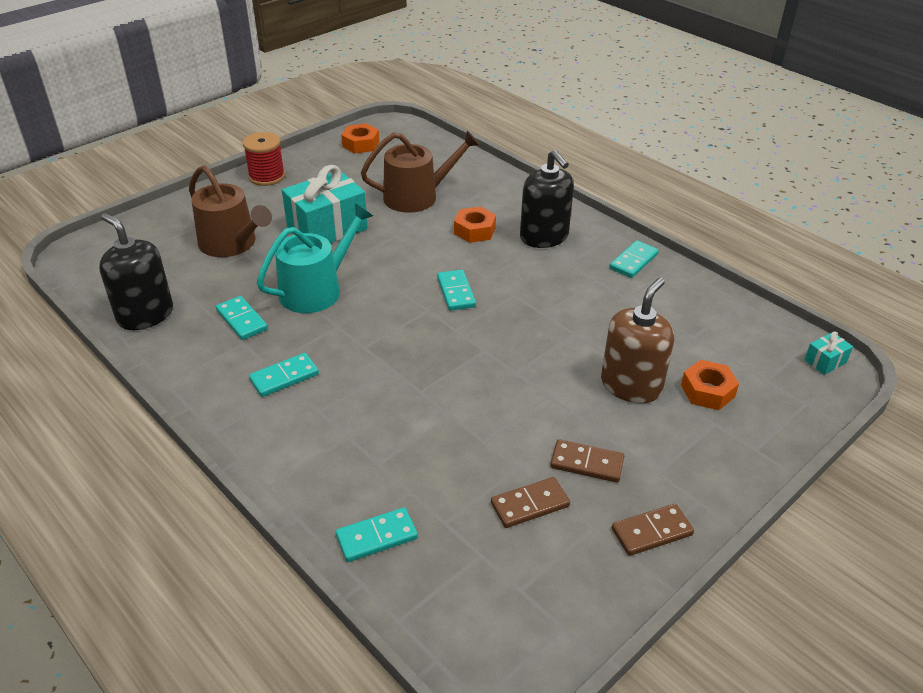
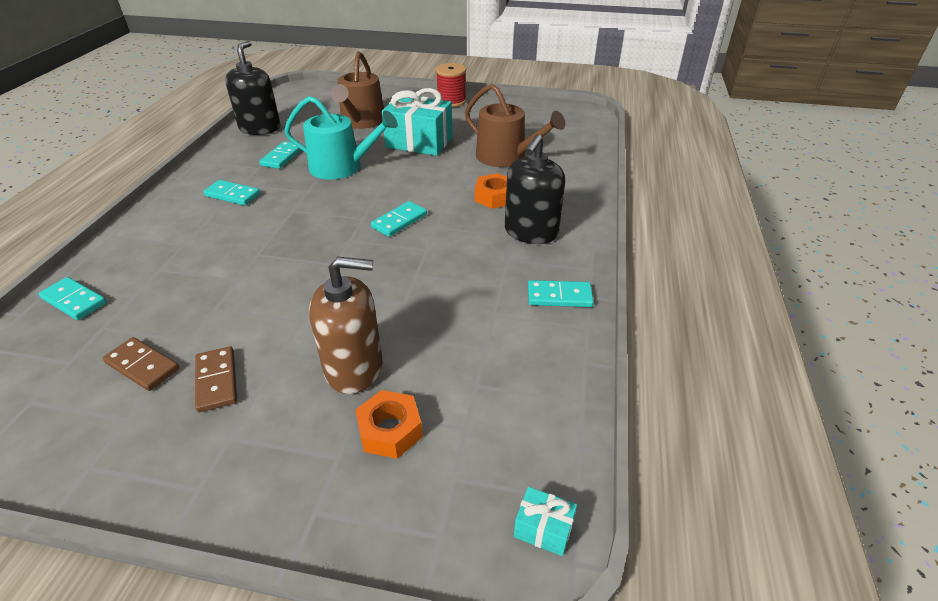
camera: 55 degrees right, 0 degrees up
(361, 144) = (540, 112): orange nut -> none
(651, 532) = (134, 465): brown domino -> none

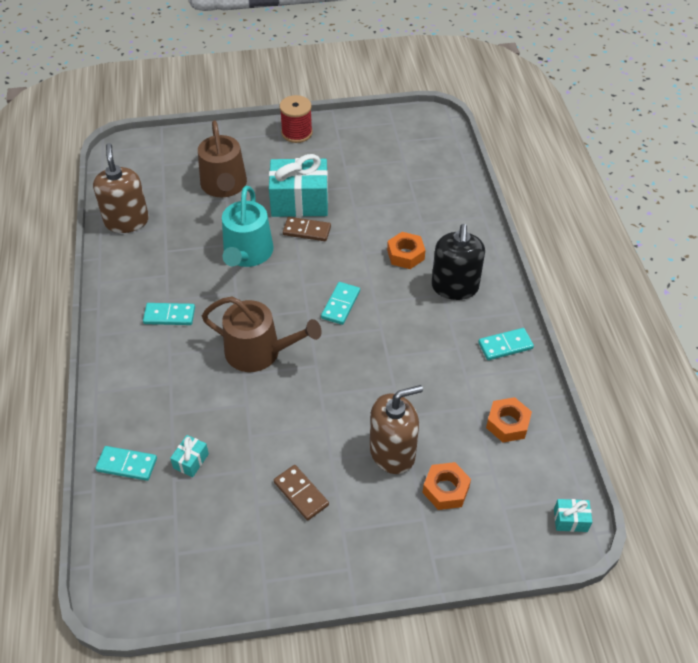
camera: 20 degrees left, 10 degrees up
(136, 315) = (191, 461): none -> turquoise gift
(142, 366) = (235, 500): brown domino -> brown domino (307, 231)
(260, 128) = (126, 221): black soap dispenser -> brown soap dispenser
(282, 157) = (180, 255): turquoise domino -> none
(342, 167) = (247, 254): turquoise watering can -> turquoise watering can turned 105 degrees clockwise
(506, 157) = (391, 201): brown watering can -> brown watering can (259, 352)
(517, 377) = (507, 424): none -> orange nut

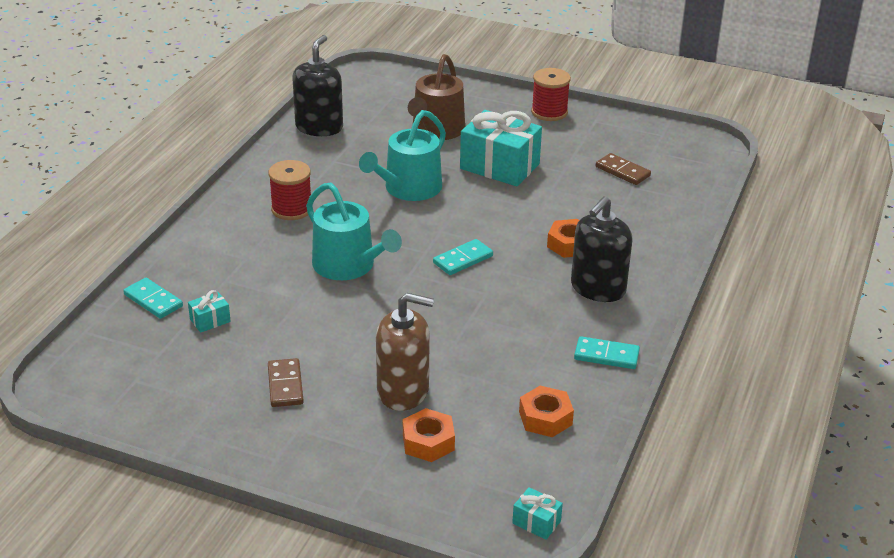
camera: 30 degrees right, 15 degrees down
(126, 221) = (319, 127): brown soap dispenser -> black soap dispenser
(169, 315) = (291, 209): turquoise domino -> red spool
(259, 352) = (348, 266): brown watering can -> turquoise watering can
(307, 231) = (484, 191): brown domino -> brown domino (622, 171)

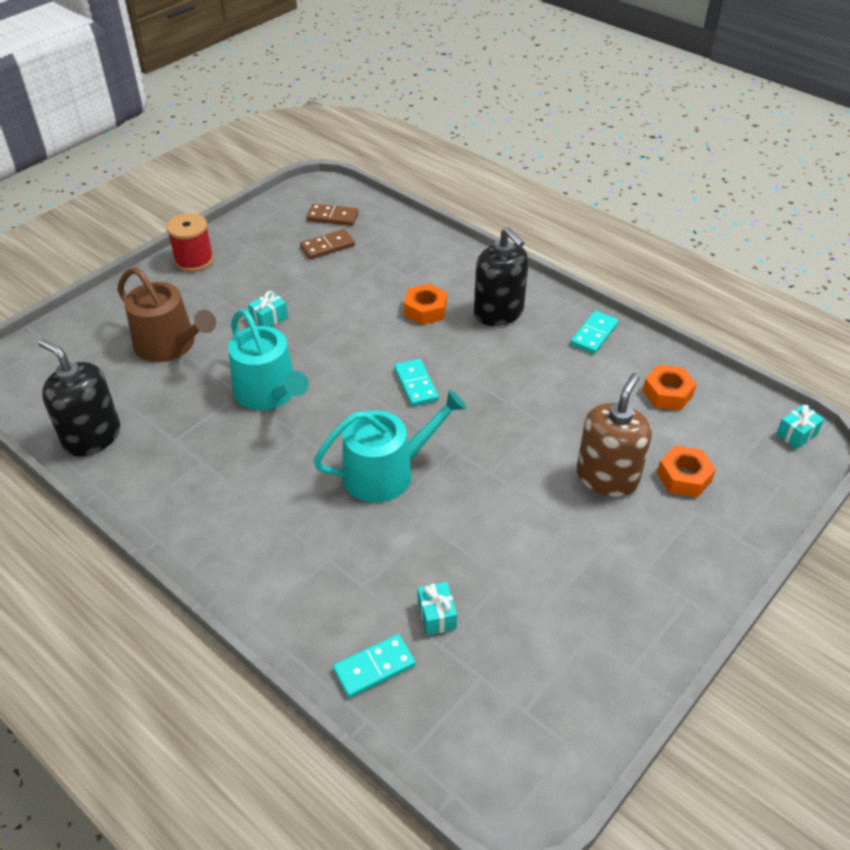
camera: 70 degrees left, 10 degrees up
(285, 385) = (573, 568): brown domino -> brown domino (332, 217)
(291, 209) = (252, 497): red spool -> none
(499, 166) = (269, 318): turquoise gift -> turquoise gift, size x0.43

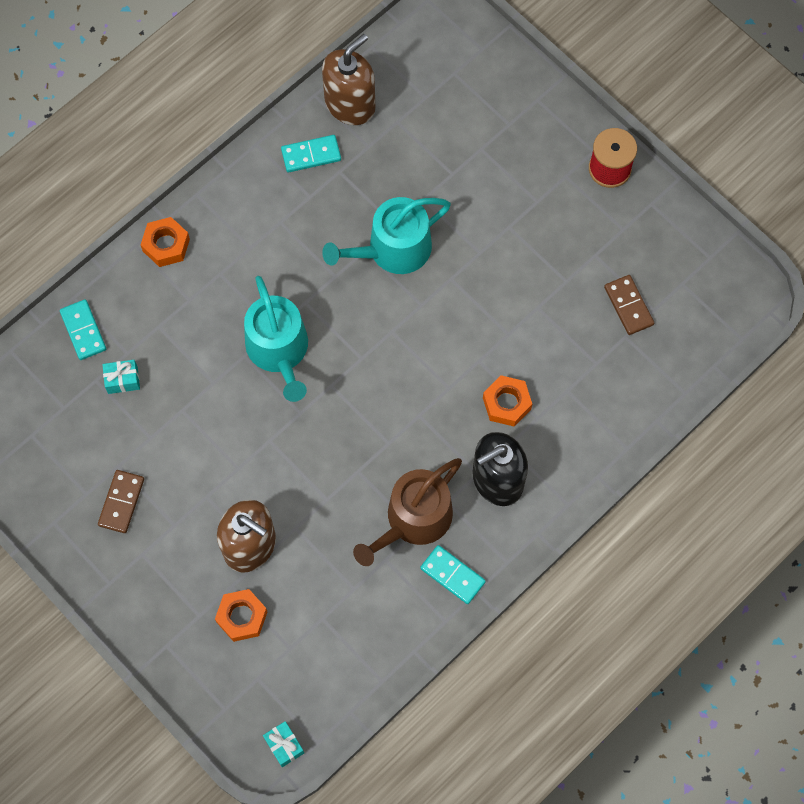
camera: 95 degrees right, 25 degrees up
(92, 437) = (350, 104): black soap dispenser -> brown soap dispenser
(170, 345) = (470, 157): brown watering can -> brown watering can (413, 520)
(269, 318) = (504, 247): turquoise gift -> none
(332, 217) = (687, 312): brown domino -> brown domino (121, 502)
(416, 384) = (391, 385): turquoise domino -> turquoise domino (311, 155)
(667, 393) = (355, 631): orange nut -> orange nut (166, 245)

